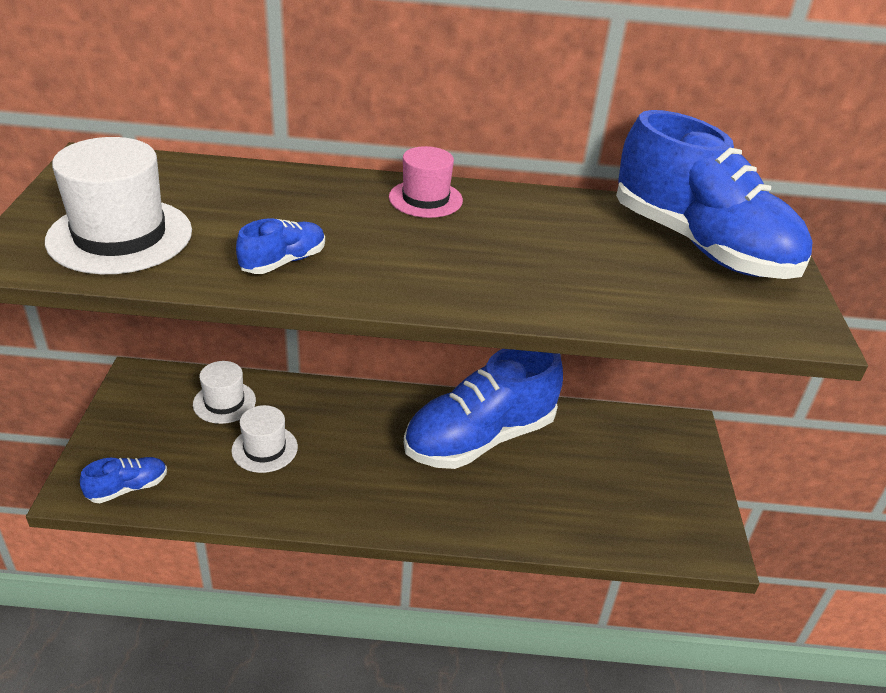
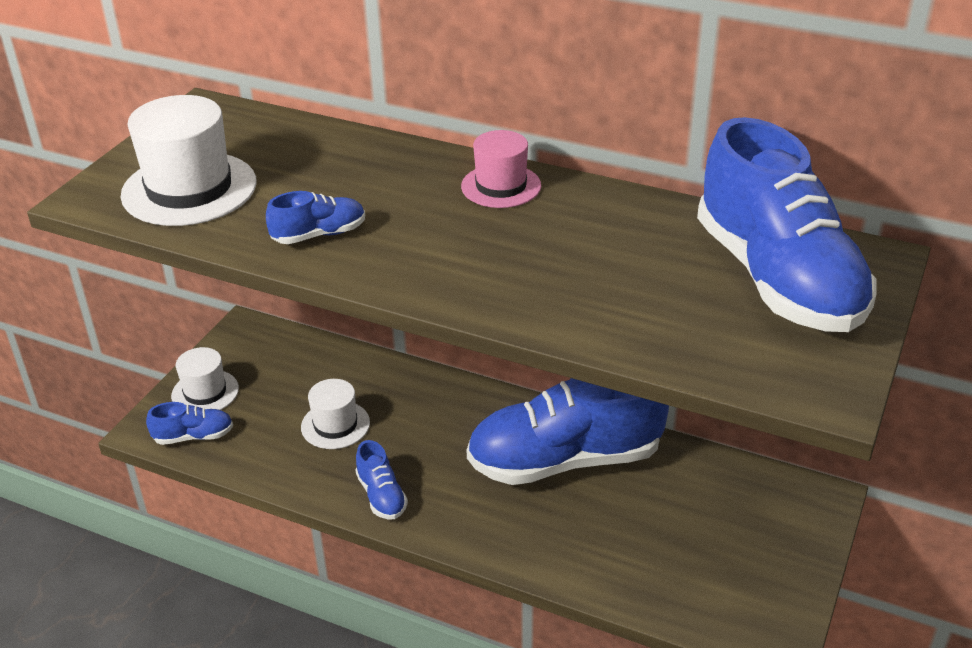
camera: 25 degrees right, 0 degrees up
(224, 402) = (317, 370): white hat -> white hat (205, 392)
(337, 504) = (381, 496): none -> blue shoe

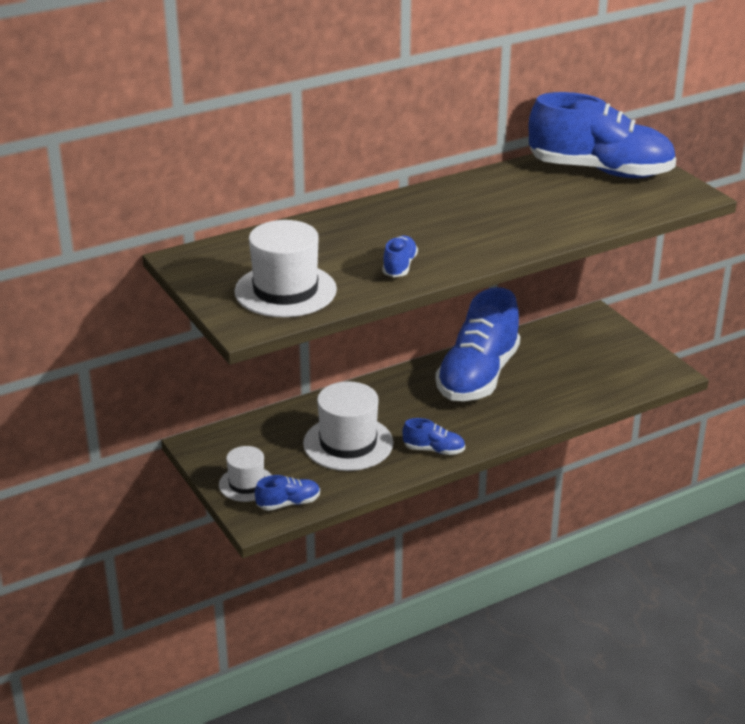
camera: 55 degrees left, 5 degrees down
(194, 436) = (288, 503): blue shoe -> blue shoe turned 45 degrees clockwise
(335, 425) = (348, 443): white hat -> white hat, size x1.68
(501, 186) = (422, 202): pink hat -> none

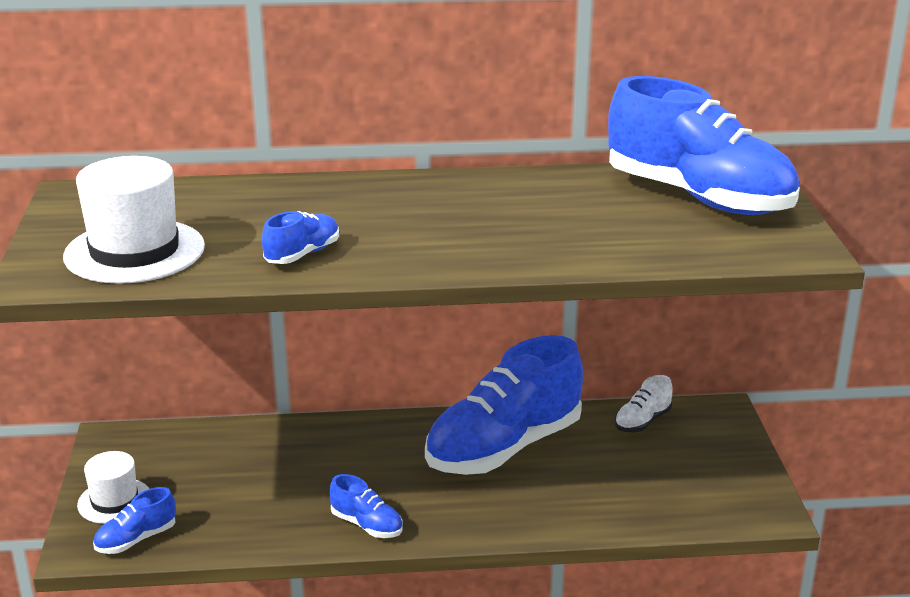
camera: 25 degrees right, 5 degrees down
(288, 503) = (136, 539): blue shoe -> blue shoe turned 135 degrees clockwise
(348, 443) = (273, 486): white hat -> none
(551, 335) = (642, 421): none -> white shoe

